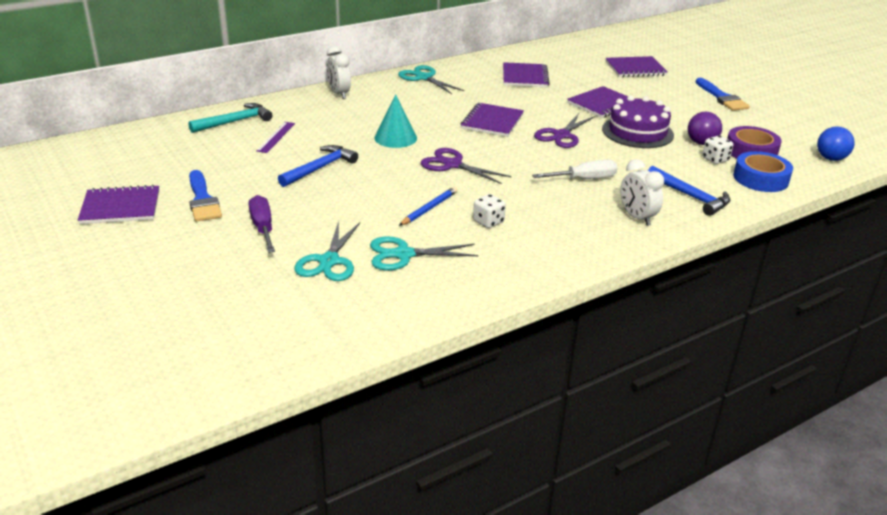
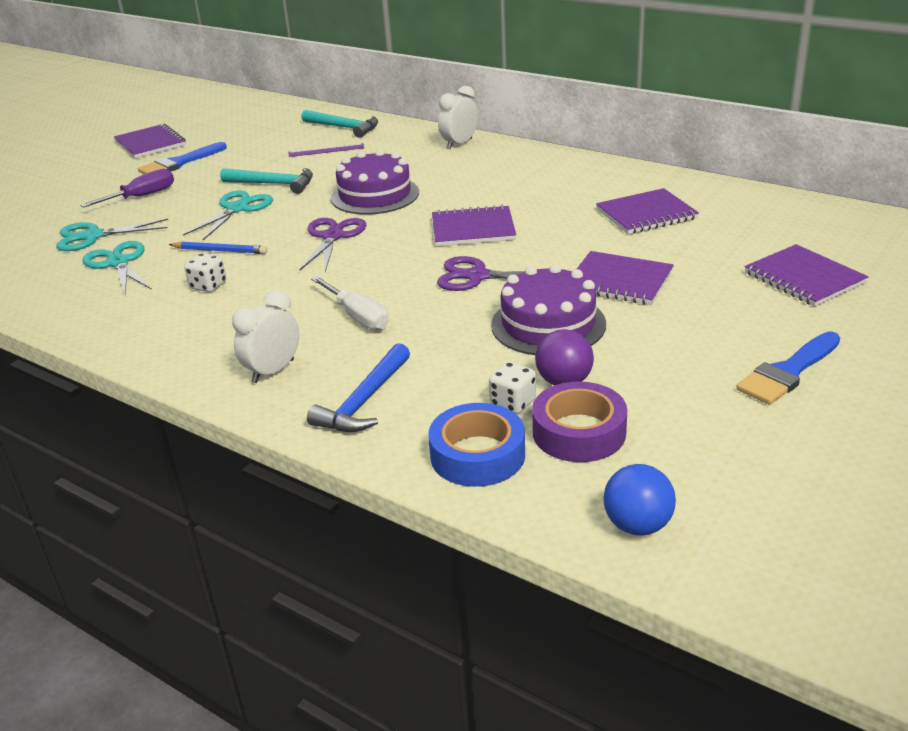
camera: 70 degrees right, 0 degrees up
(320, 168) = (274, 184): blue hammer -> turquoise hammer
(395, 138) = (375, 195): turquoise cone -> purple cake
(423, 78) = (559, 165): turquoise scissors -> turquoise scissors (237, 209)

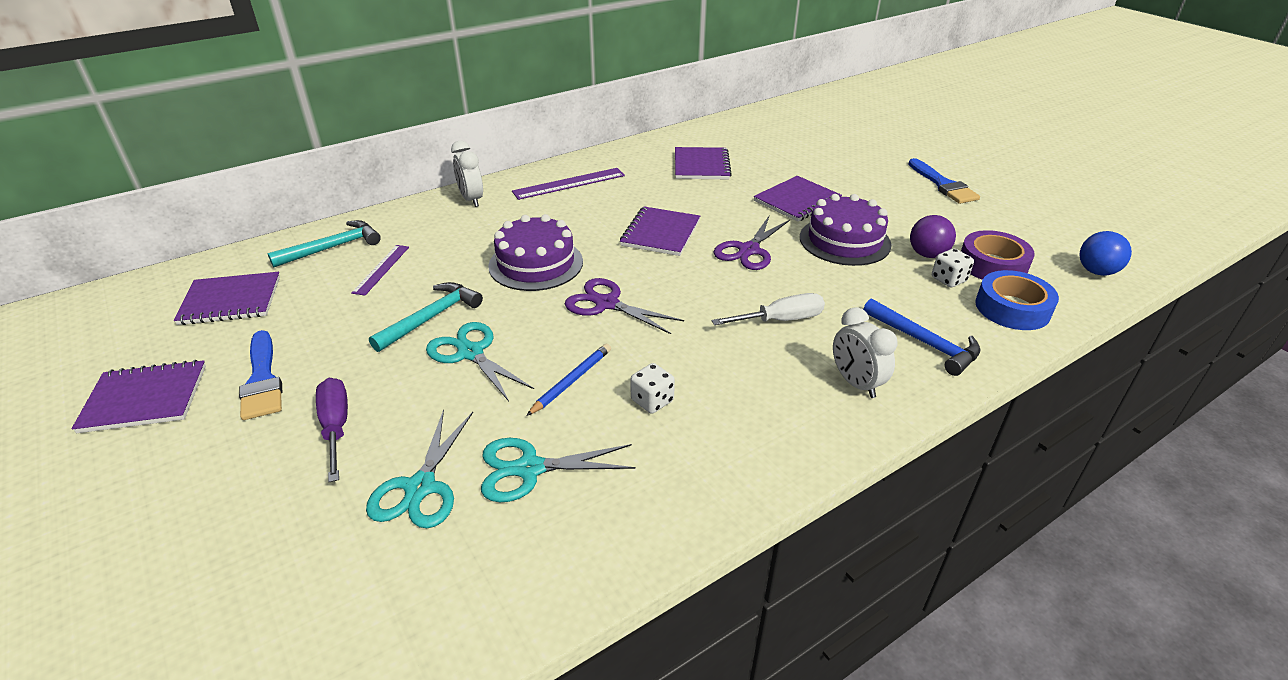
camera: 70 degrees left, 5 degrees up
(530, 169) = (569, 183): none -> purple ruler
(804, 278) = (834, 148): purple notebook -> purple notebook (231, 301)

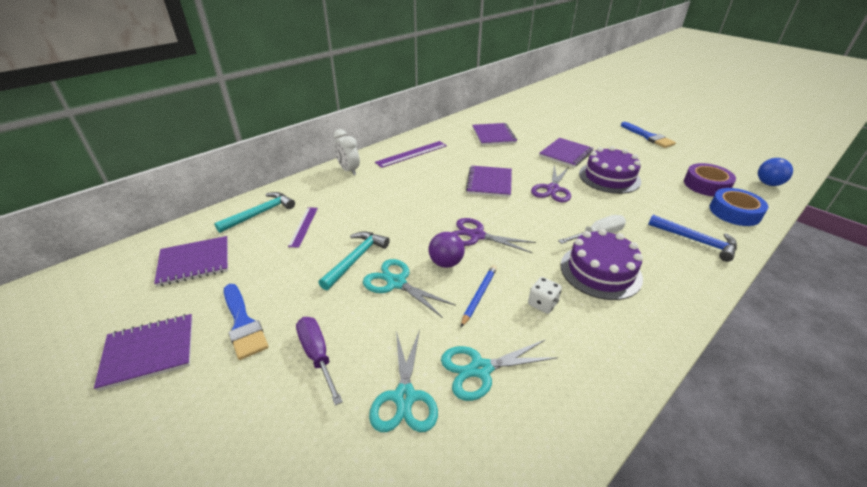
camera: 10 degrees left, 0 degrees up
(536, 264) = (414, 212): purple cake -> purple cake (600, 271)
(856, 383) = (669, 274): white clock -> none
(927, 254) = (664, 182): purple ball -> purple ball (446, 263)
(948, 279) = (686, 197): white dice -> none

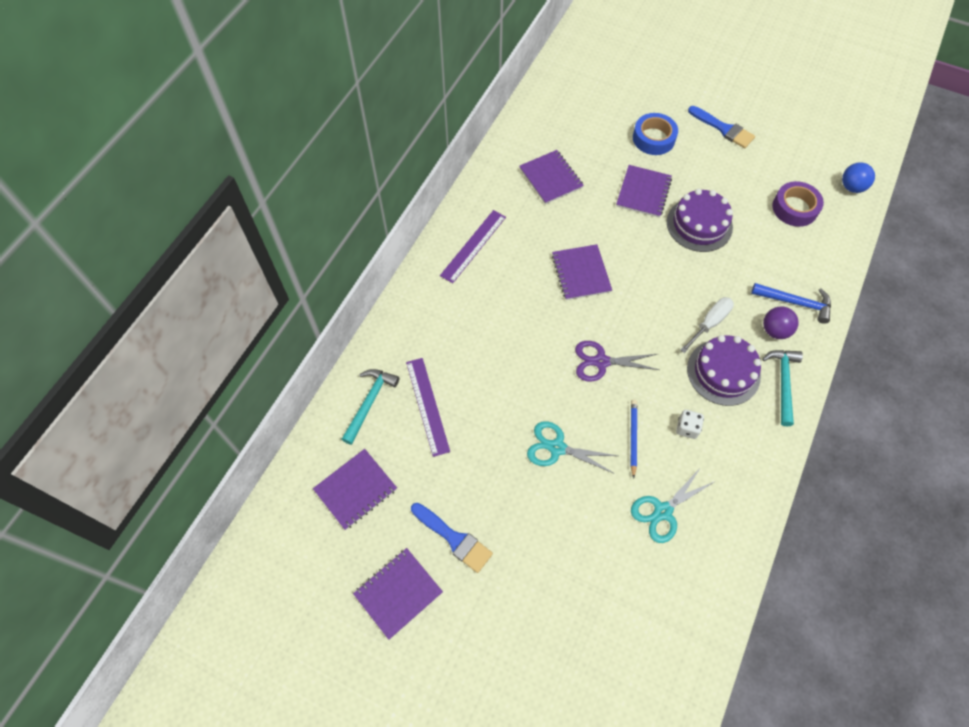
camera: 20 degrees left, 25 degrees up
(303, 226) = (427, 406): purple ruler -> purple ruler, size x1.52
(317, 355) = (535, 545): purple screwdriver -> none
(349, 170) = (418, 300): white clock -> none
(356, 259) = (505, 432): turquoise hammer -> turquoise hammer (783, 383)
(405, 397) = (619, 556): turquoise scissors -> none
(446, 263) = (588, 408): purple ball -> purple ball (775, 330)
(552, 189) = (648, 264): purple scissors -> none
(734, 212) = (824, 247): blue tape -> blue tape (653, 138)

